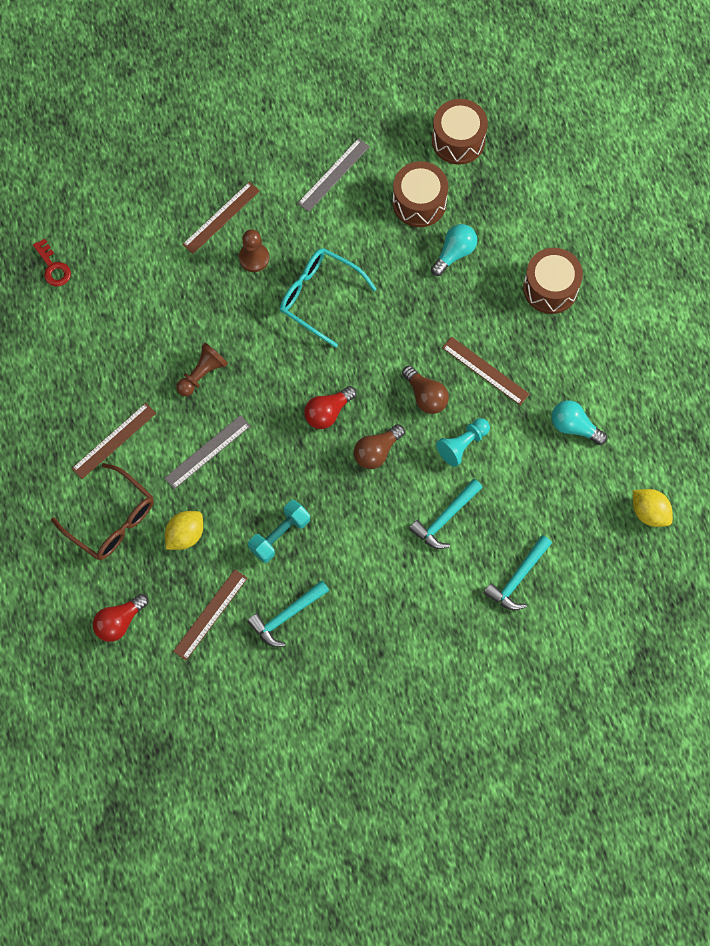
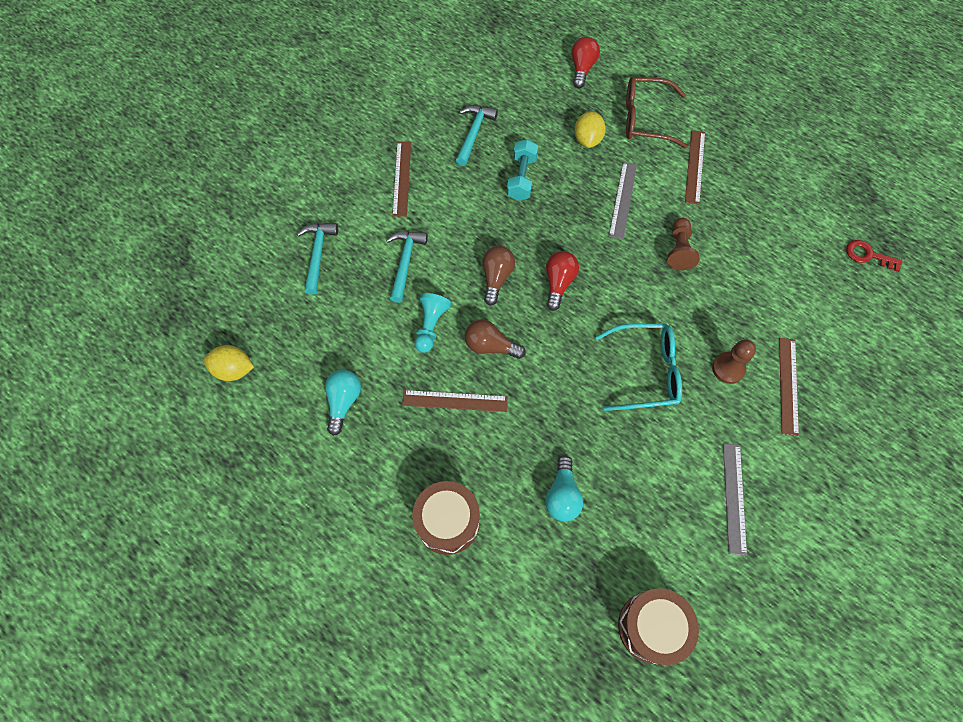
camera: 145 degrees right, 5 degrees down
(210, 614) = (526, 105): brown ruler -> brown ruler (402, 178)
(419, 202) = (634, 525): brown drum -> none
(574, 426) = (343, 402): turquoise light bulb -> turquoise light bulb turned 75 degrees counterclockwise

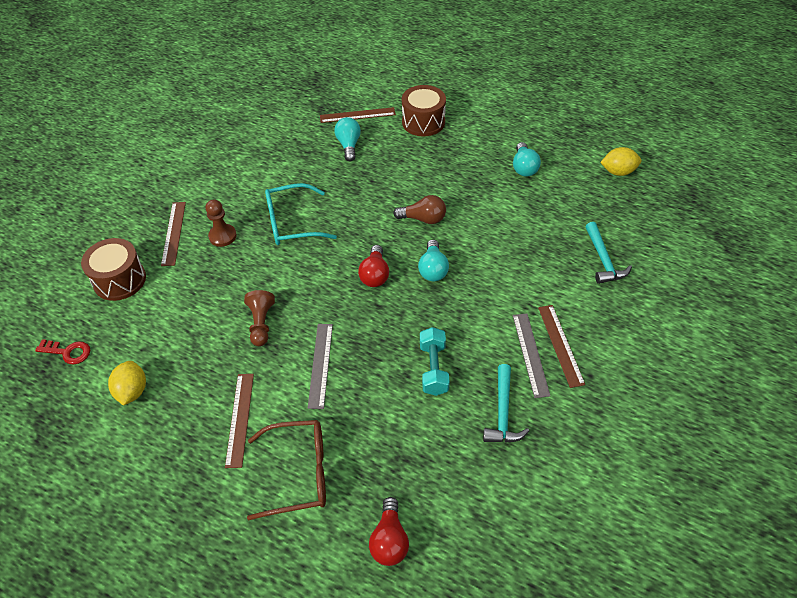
camera: 170 degrees right, 15 degrees down
(405, 262) = (520, 267): turquoise hammer -> none
(431, 326) = (478, 224): turquoise pawn -> none
(455, 401) = (440, 181): brown ruler -> brown ruler (357, 115)
(496, 278) = (433, 269): brown light bulb -> turquoise light bulb
(587, 140) = (367, 430): yellow lemon -> yellow lemon (132, 391)
(651, 627) = (285, 100): brown drum -> brown drum (119, 280)
(734, 497) = (227, 162): grey ruler -> grey ruler (530, 354)

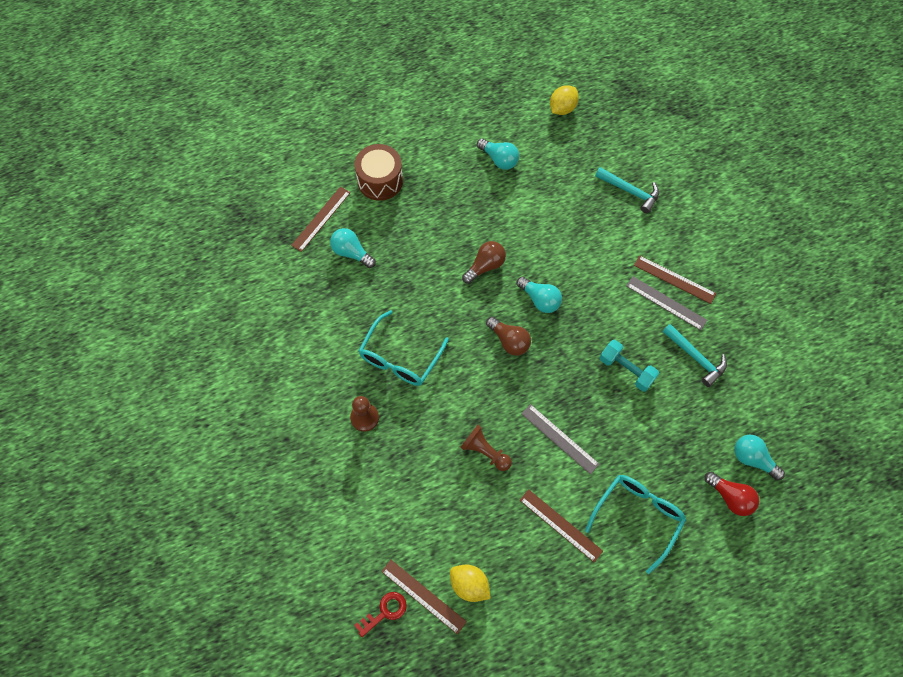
camera: 50 degrees left, 15 degrees up
(119, 280) = (339, 527): brown drum -> none
(173, 233) = (323, 452): brown ruler -> brown ruler (423, 596)
(299, 473) = (638, 516): brown glasses -> turquoise glasses
(375, 275) = (509, 341): red light bulb -> brown light bulb
(449, 533) = (753, 459): none -> turquoise light bulb

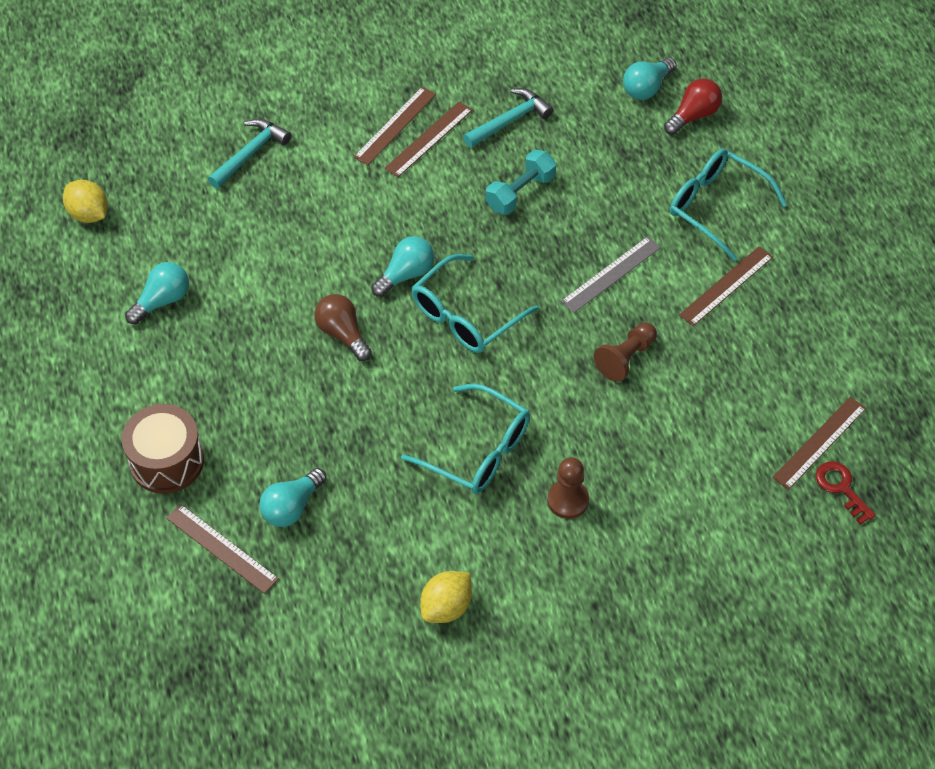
camera: 85 degrees left, 10 degrees down
(469, 585) = (804, 390): yellow lemon -> yellow lemon (446, 607)
(509, 341) = (465, 316): brown light bulb -> turquoise glasses
(666, 303) = (429, 139): grey ruler -> brown ruler

